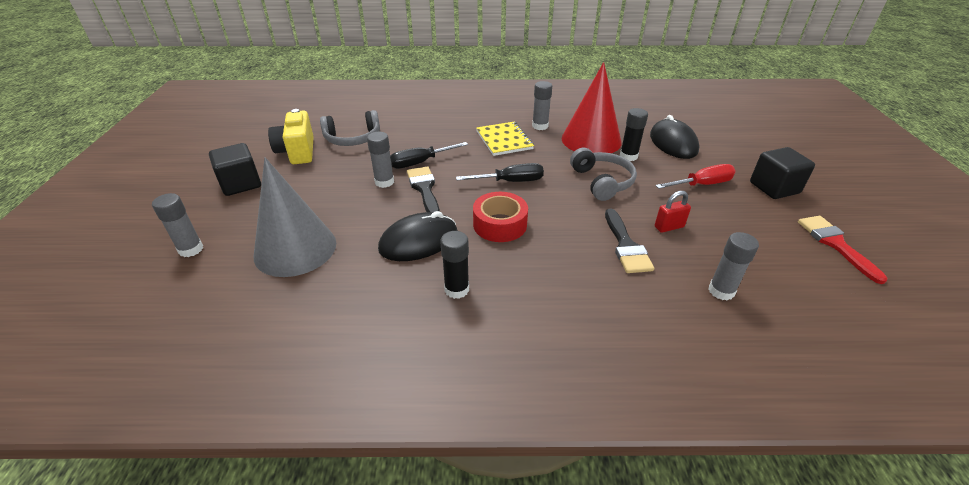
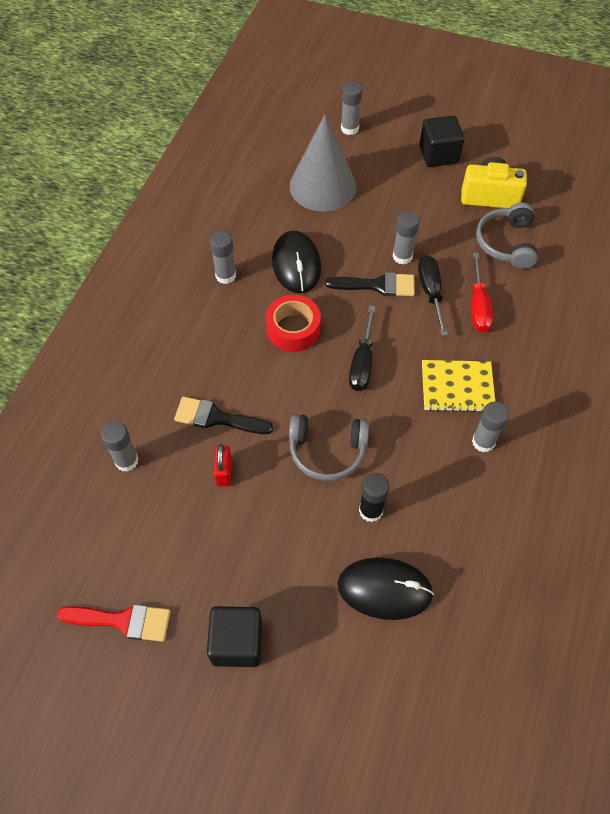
camera: 110 degrees right, 20 degrees up
(457, 289) = (225, 276): black glue stick -> grey glue stick
(591, 140) = (426, 487): red cone -> none
(701, 185) = (278, 557): red screwdriver -> red screwdriver (478, 306)

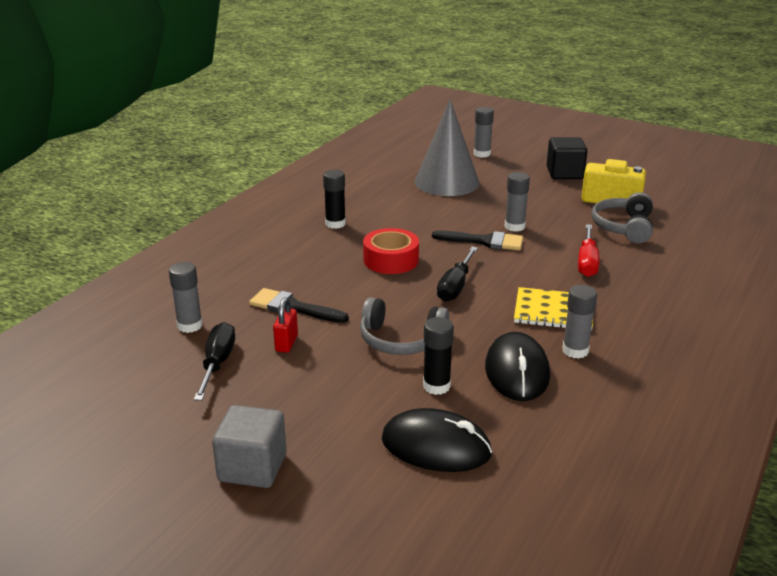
camera: 10 degrees right, 30 degrees down
(123, 621) = (134, 436): red brush -> none
(225, 276) = (335, 224): grey glue stick -> black glue stick
(237, 642) = (252, 467): black cube -> grey cube
(296, 264) = (407, 223): black mouse -> black mouse (517, 371)
(431, 293) = (538, 250): black screwdriver -> black screwdriver (217, 364)

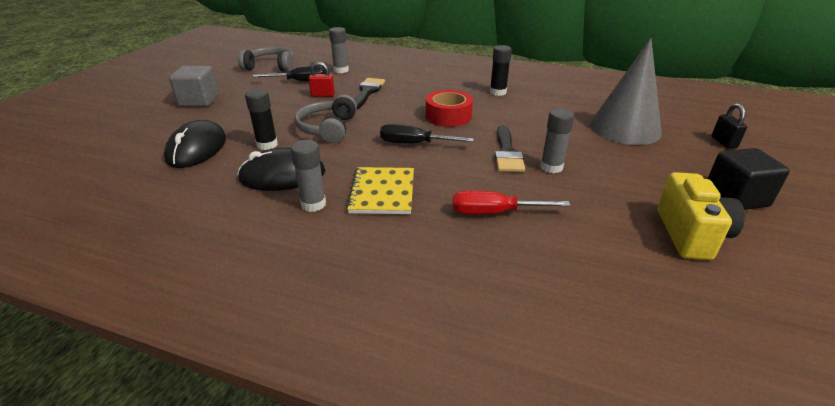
camera: 80 degrees right, 5 degrees up
(482, 154) = (723, 142): grey glue stick -> black padlock
(624, 227) = (608, 243): grey headphones -> grey headphones (270, 67)

